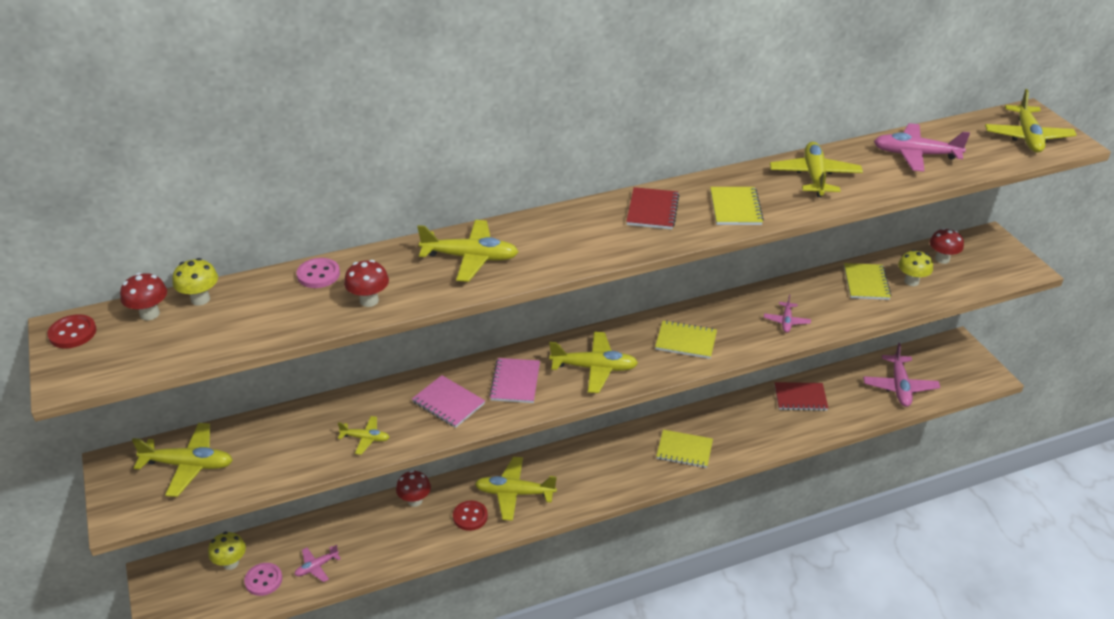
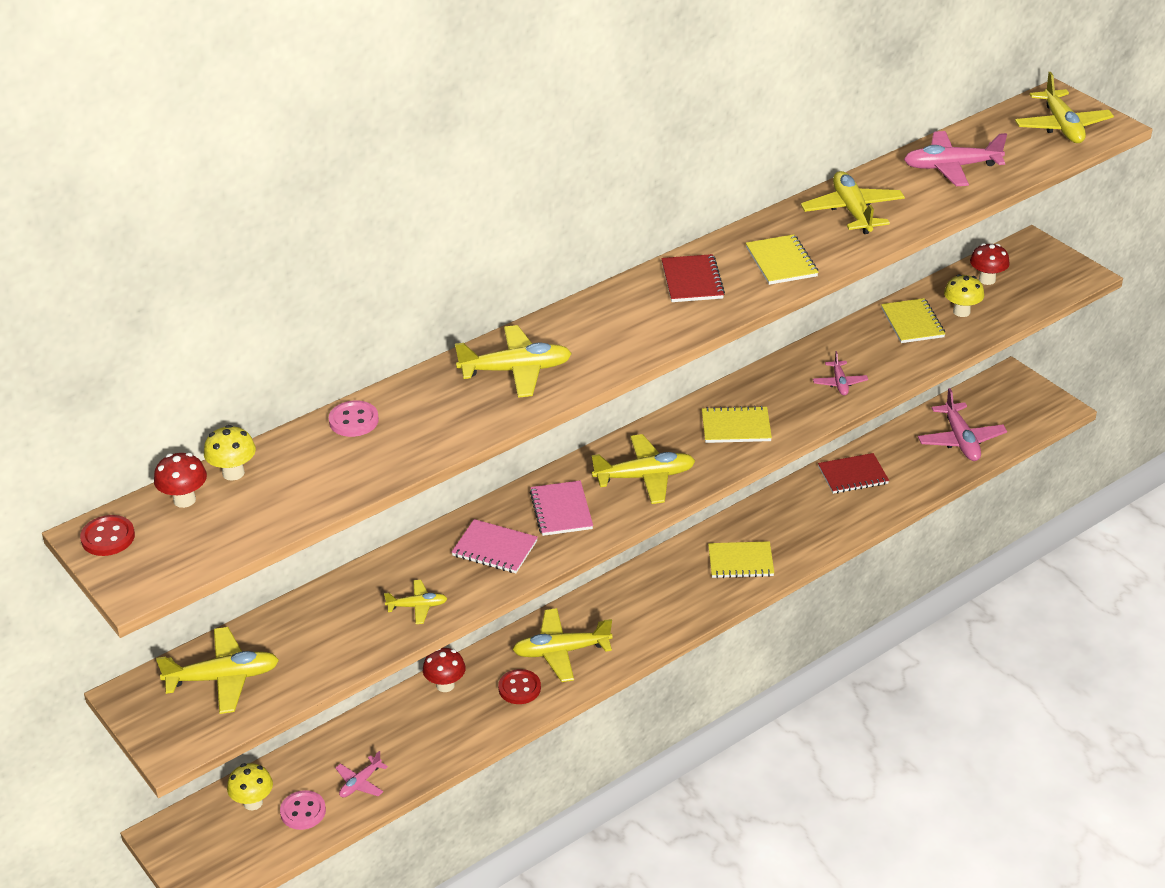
camera: 15 degrees left, 0 degrees up
(369, 300) = (428, 438): red mushroom -> none

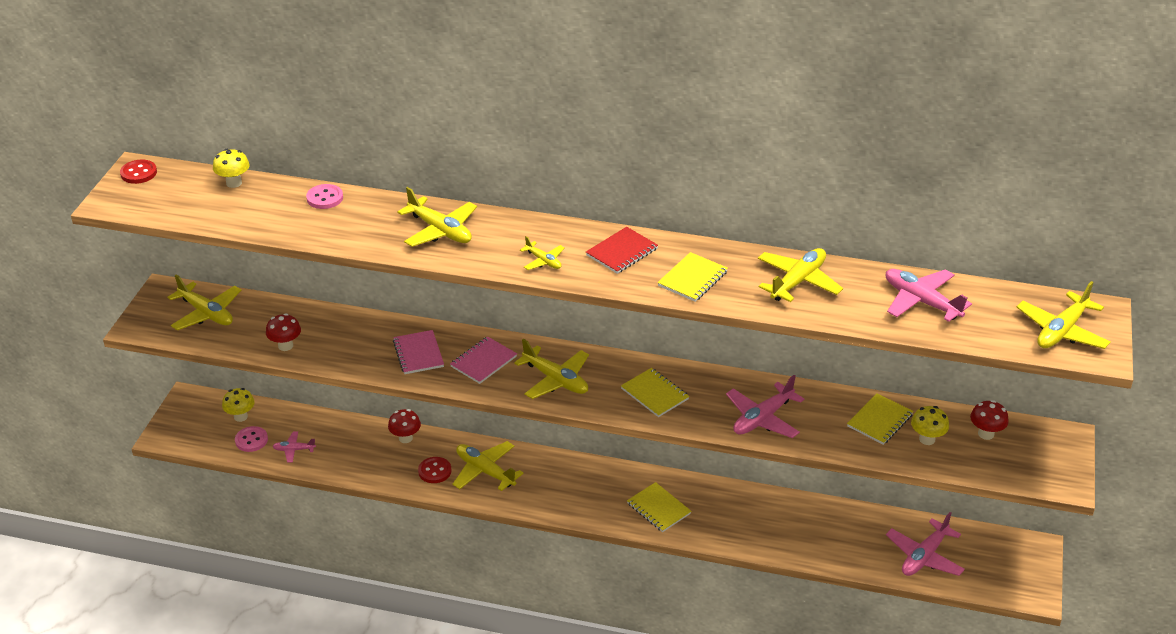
camera: 50 degrees right, 0 degrees up
(184, 500) = (194, 180): red mushroom -> red mushroom (285, 346)
(417, 606) = (335, 351): yellow plane -> yellow plane (543, 261)
(839, 383) = (762, 419): pink plane -> pink plane, size x1.81
(853, 475) = (813, 518): red notebook -> none

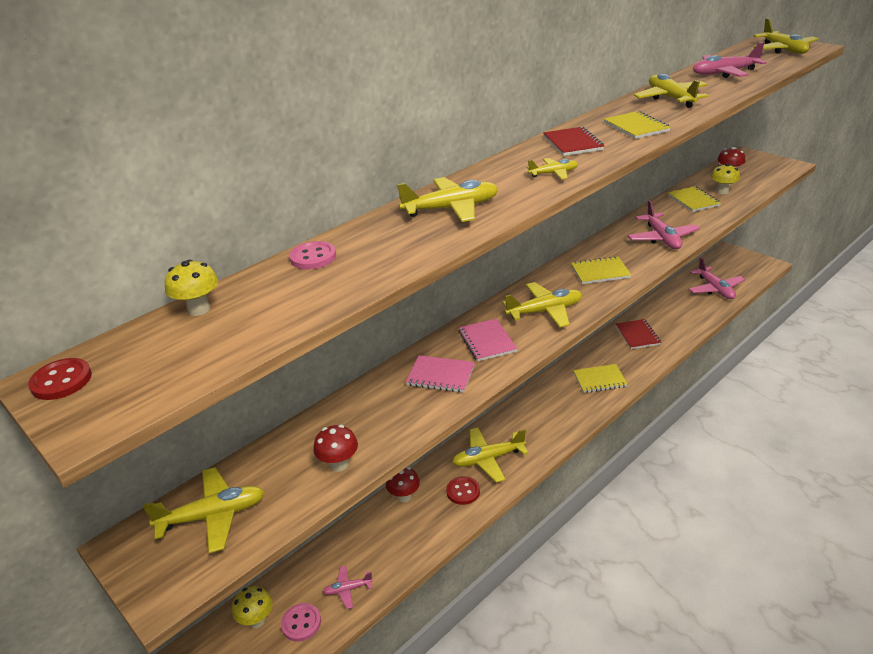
camera: 55 degrees left, 5 degrees down
(294, 450) = (348, 589): pink plane -> pink plane turned 45 degrees clockwise
(764, 514) = (637, 335): none -> red notebook

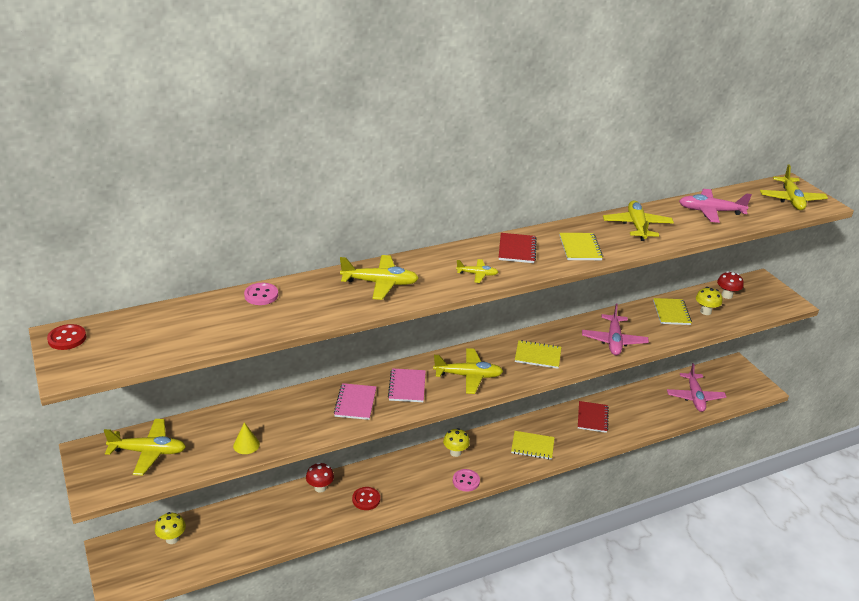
camera: 15 degrees right, 0 degrees up
(199, 309) = (168, 313): yellow mushroom -> yellow mushroom (455, 452)
(301, 623) = (200, 552): pink button -> pink button (466, 481)
(339, 464) = (246, 445): red mushroom -> yellow cone
(348, 589) = (243, 540): pink plane -> none
(440, 376) = (355, 403): pink notebook -> pink notebook turned 60 degrees clockwise
(488, 459) = (400, 481): yellow plane -> none

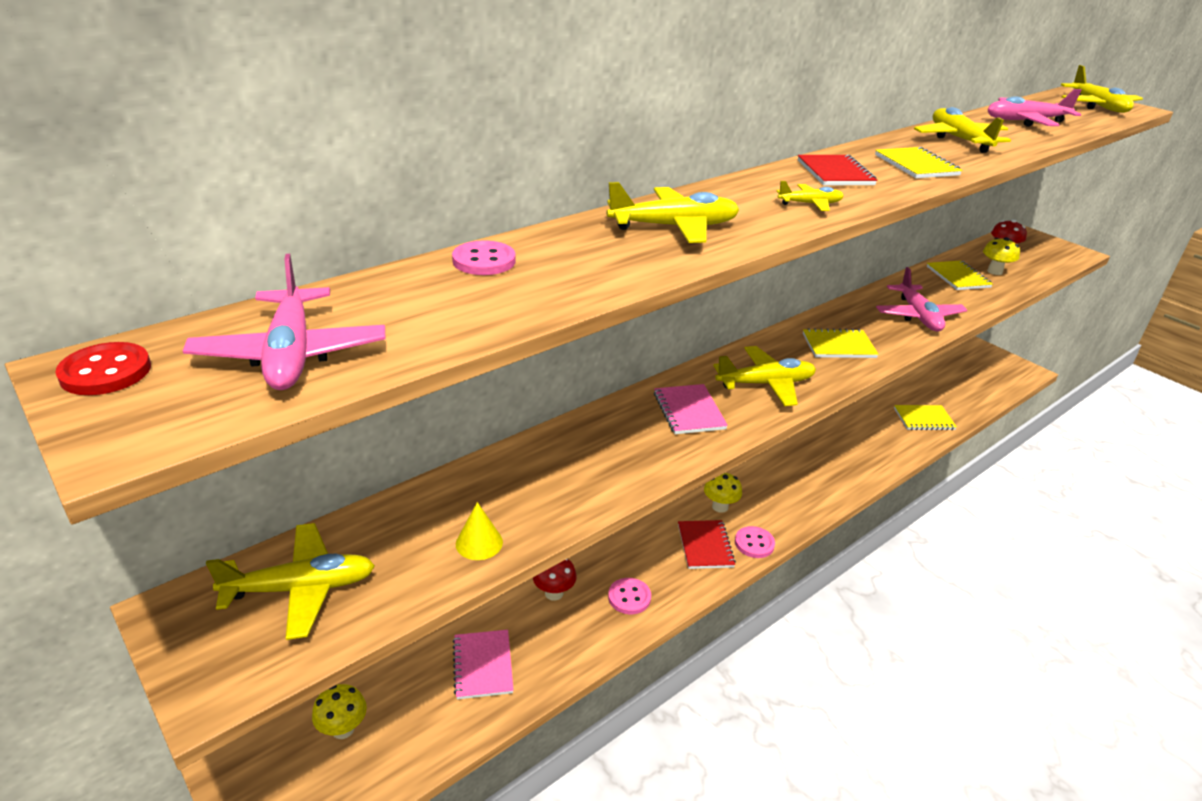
camera: 15 degrees left, 0 degrees up
(355, 403) = (625, 446): pink notebook -> pink notebook (482, 665)
(366, 499) = (629, 597): red button -> pink button
(532, 446) = (813, 481): yellow notebook -> yellow notebook (924, 419)
(592, 418) = (864, 433): red notebook -> red notebook (705, 546)
(695, 397) = (962, 391): pink plane -> pink plane (291, 354)

